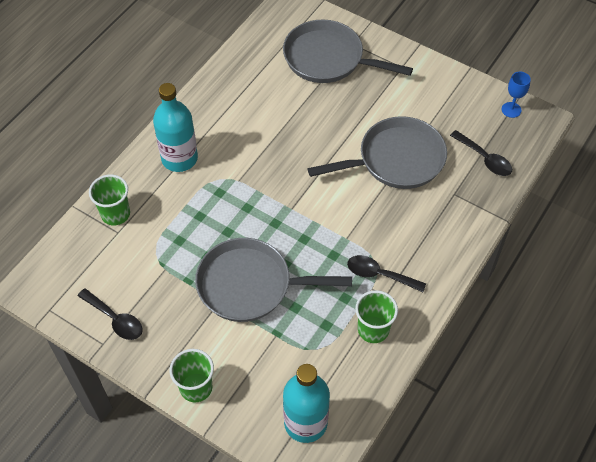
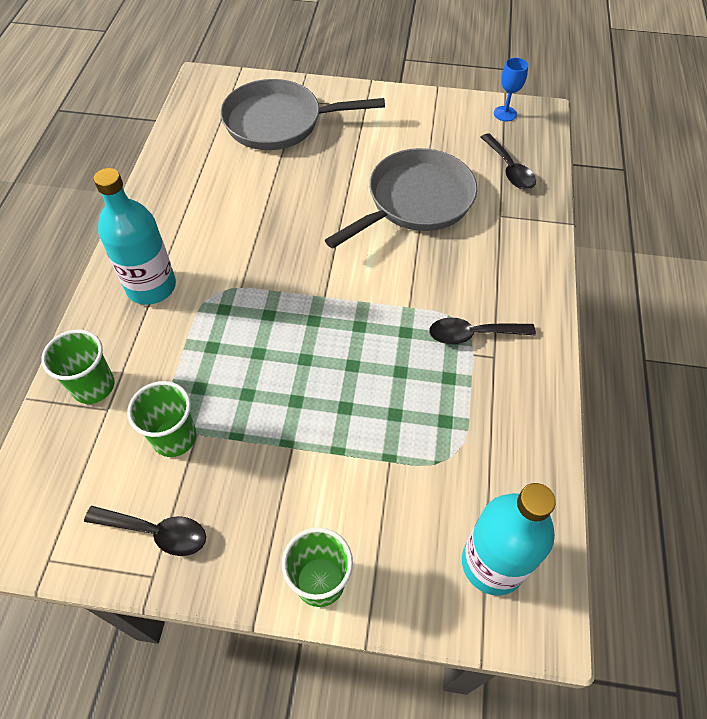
camera: 25 degrees left, 0 degrees up
(250, 285) = (322, 409): grey pan -> none
(373, 329) = (504, 403): green cup -> green cup (174, 437)
(484, 159) = (509, 169): black spoon -> black spoon turned 45 degrees clockwise

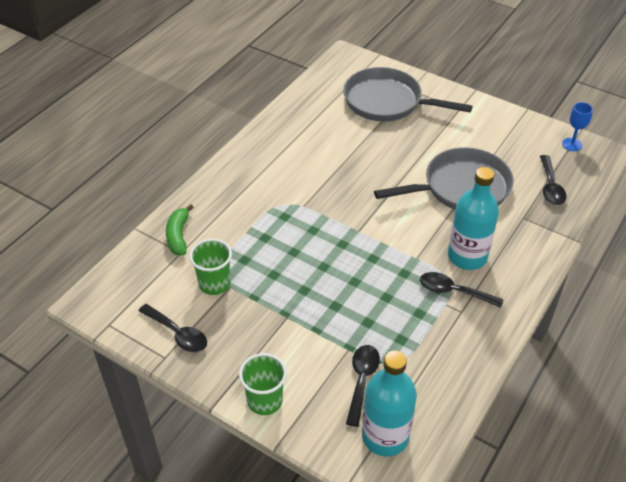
camera: 25 degrees right, 10 degrees down
(93, 386) = (178, 236): green cup -> green banana
(151, 287) = (243, 186): turquoise bottle -> turquoise bottle (467, 256)
(427, 497) = (362, 380): none -> black spoon

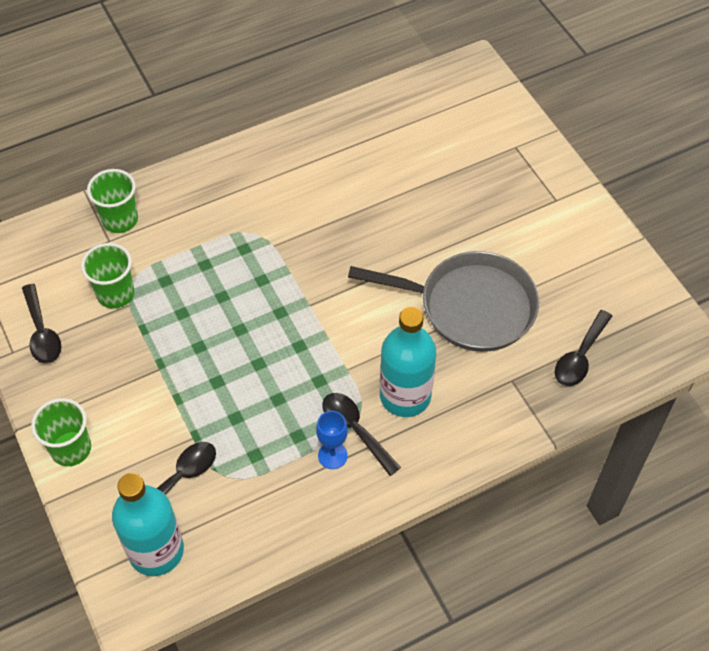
camera: 30 degrees right, 10 degrees up
(178, 236) = (120, 220): green banana -> green cup
(387, 102) = (473, 152): grey pan -> none
(572, 144) = (657, 313): blue goblet -> blue goblet (332, 455)

